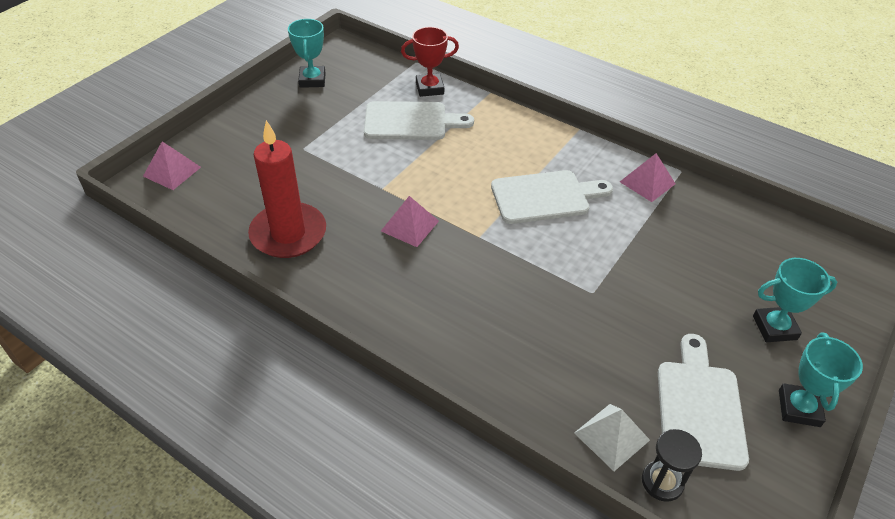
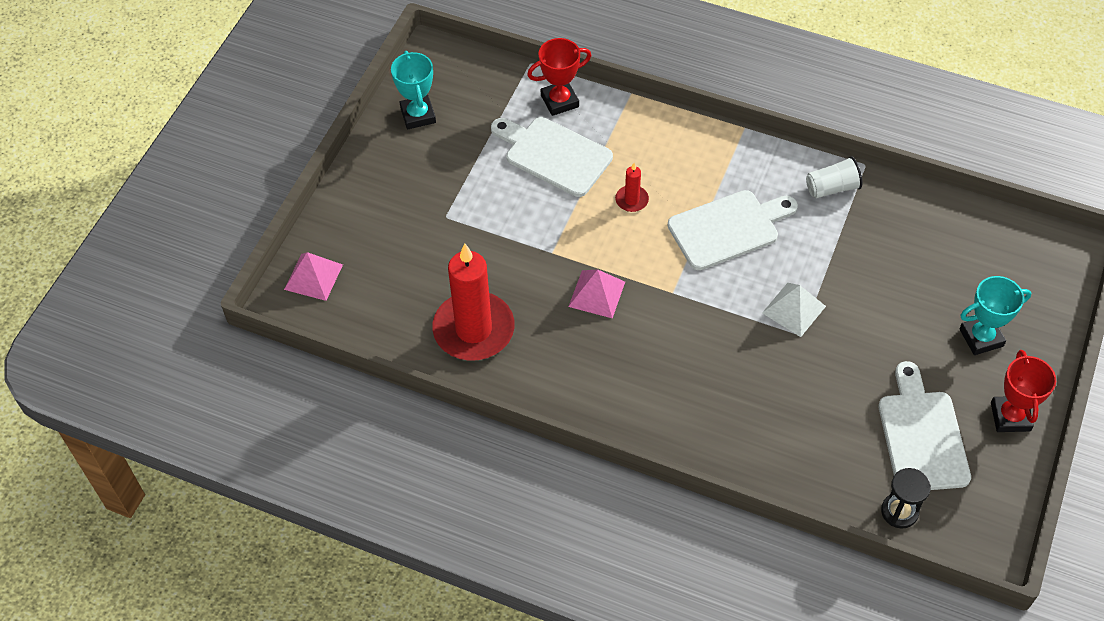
camera: 10 degrees left, 10 degrees up
(411, 121) = (553, 155): white cutting board -> white cutting board turned 135 degrees counterclockwise
(466, 162) = (631, 200): none -> red candle
(611, 436) = (848, 479): white pyramid -> white pyramid (794, 309)
(647, 182) = (832, 188): pink pyramid -> white cup
(799, 408) = (1010, 417): turquoise trophy -> red trophy

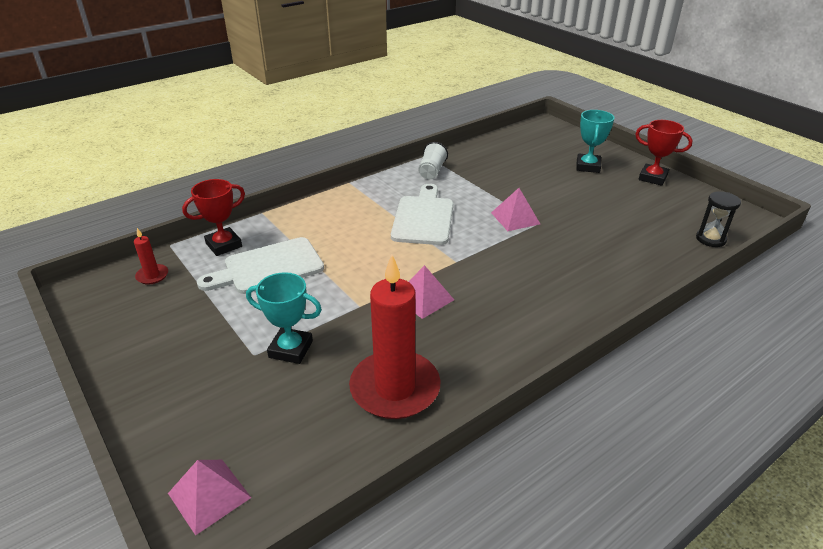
camera: 60 degrees left, 20 degrees down
(418, 115) = (127, 326): turquoise trophy -> turquoise trophy (291, 349)
(559, 101) = (224, 245): red trophy -> red trophy turned 45 degrees clockwise
(631, 200) = (354, 247): red candle -> red candle (152, 276)
(794, 309) = (515, 218): white pyramid -> pink pyramid
(921, 435) = (650, 210): white cutting board -> none

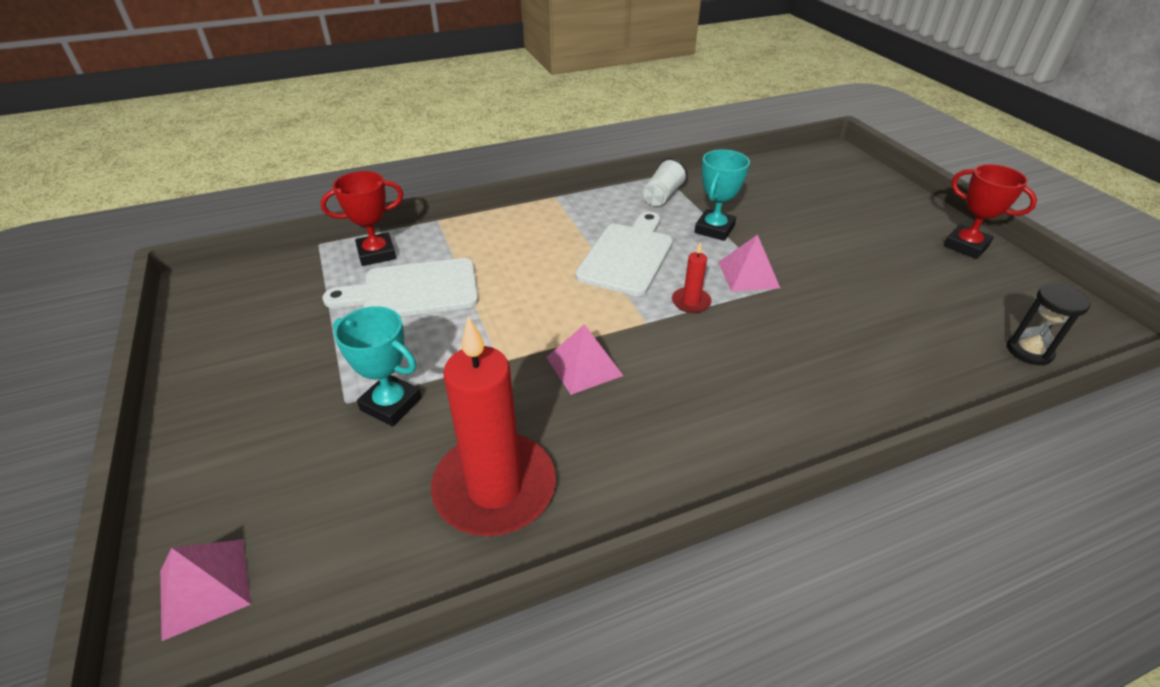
camera: 15 degrees right, 5 degrees up
(152, 276) = (282, 279): red candle -> red candle (691, 302)
(588, 166) = (875, 217): turquoise trophy -> turquoise trophy (714, 229)

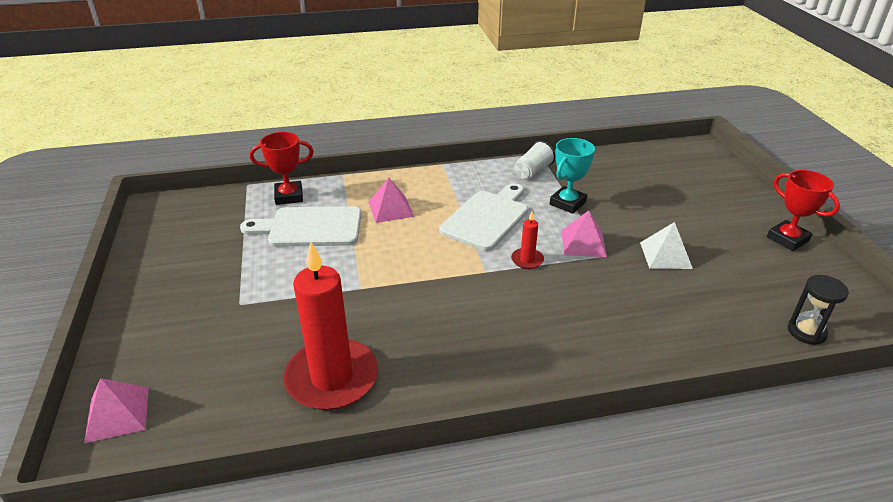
camera: 10 degrees right, 5 degrees down
(391, 404) = (272, 309): turquoise trophy -> none
(584, 366) = (425, 299): pink pyramid -> pink pyramid (390, 209)
(844, 279) = (665, 255): none -> white pyramid

